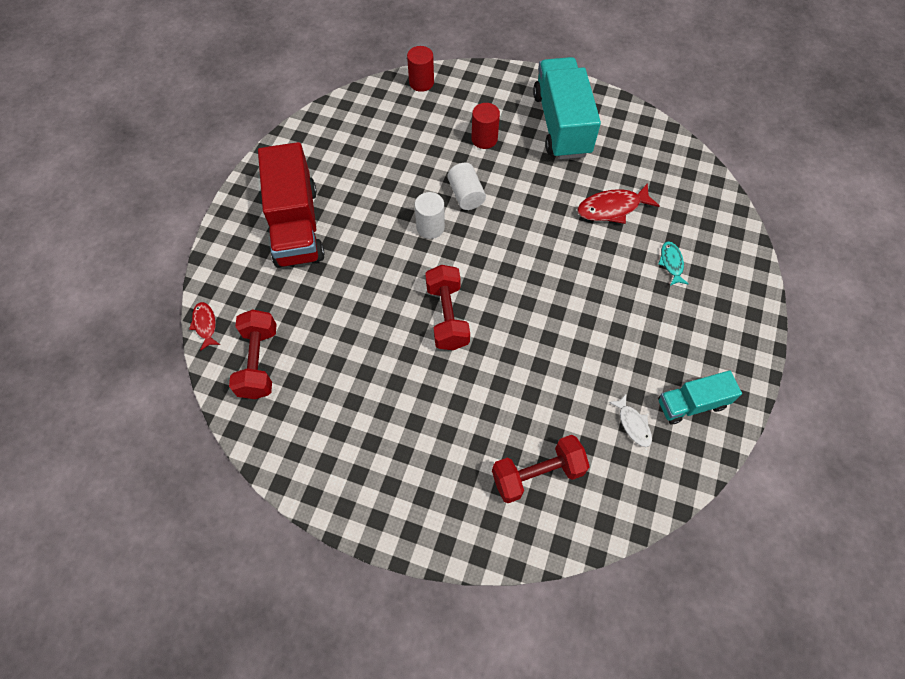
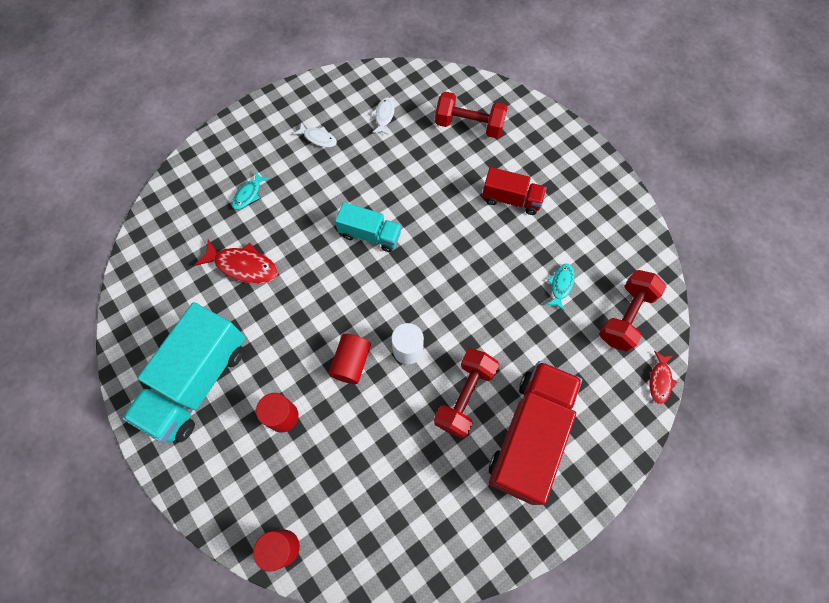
camera: 145 degrees left, 5 degrees up
(334, 355) = (561, 285): none -> turquoise fish
(433, 413) = (511, 199): none -> red truck
(447, 316) = (451, 261): red dumbbell -> red dumbbell (464, 396)
(466, 195) = (351, 362): white cylinder -> red cylinder
(670, 355) = (318, 138): none -> white fish
(691, 404) = (336, 105): turquoise truck -> turquoise truck (370, 235)

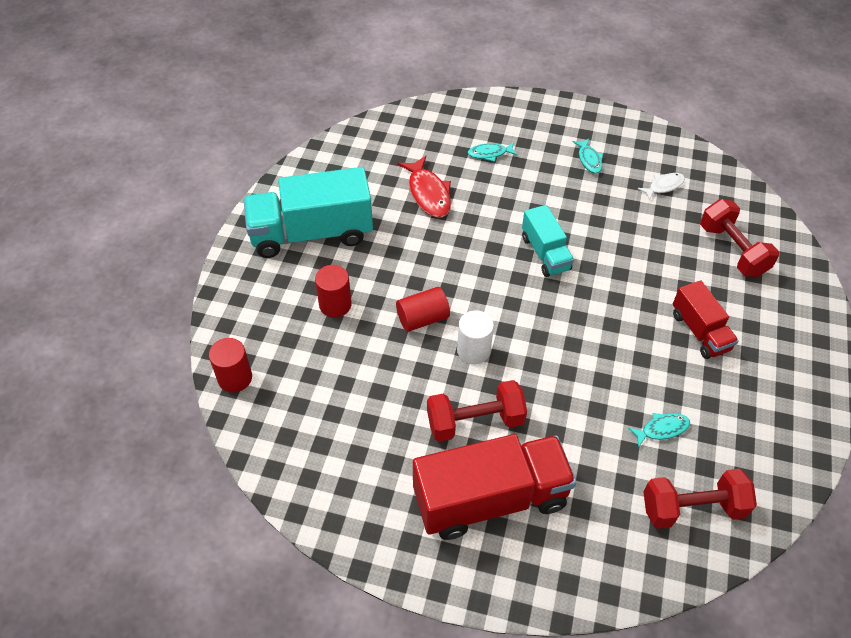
camera: 50 degrees right, 15 degrees down
(318, 138) = (589, 160): white fish -> turquoise fish
(659, 380) = (659, 584): red fish -> none

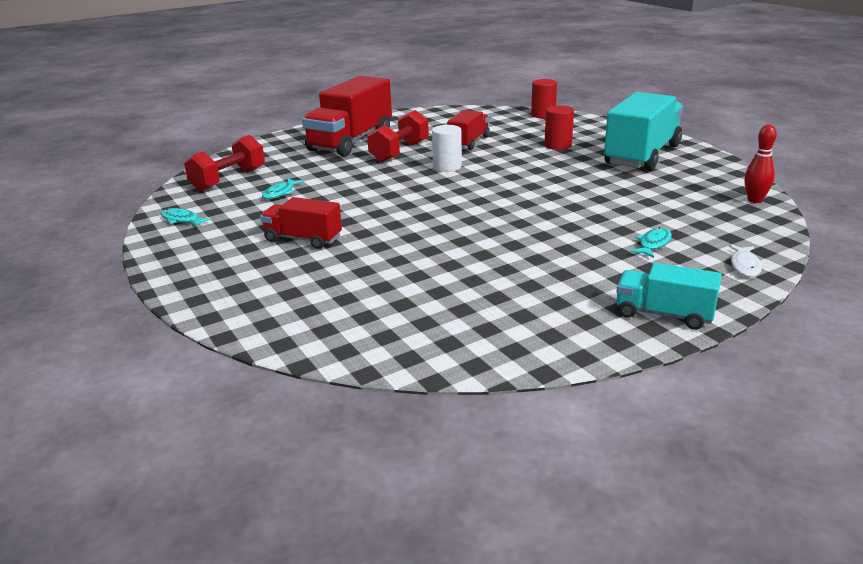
camera: 135 degrees right, 25 degrees down
(360, 137) = (755, 200): none -> red bowling pin
(391, 382) = (468, 142): none -> red truck
(422, 318) = (501, 162): red cylinder -> none
(428, 193) = (631, 202): red fish -> none
(545, 253) = (486, 218): turquoise truck -> turquoise truck (664, 314)
(589, 160) = (571, 289): turquoise fish -> turquoise fish (182, 220)
(663, 186) = (467, 310): white fish -> white fish (745, 266)
(732, 250) = (331, 299): red dumbbell -> none

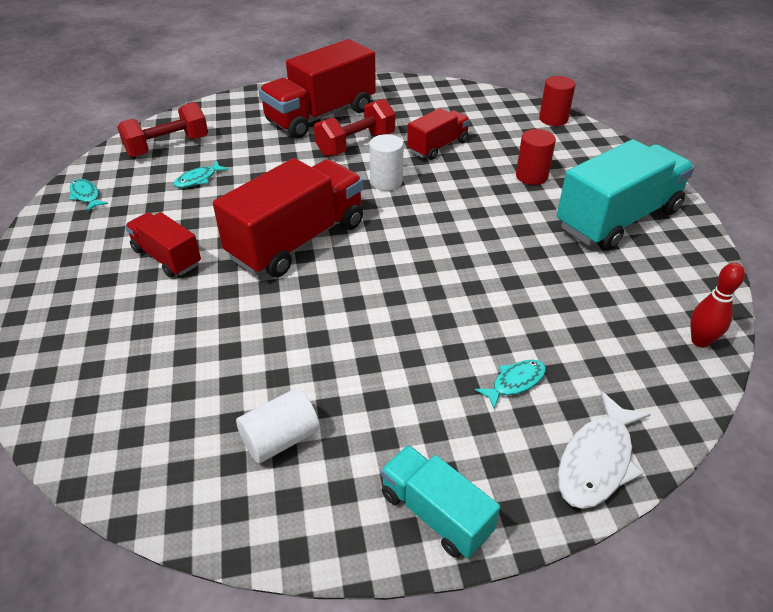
camera: 20 degrees right, 15 degrees up
(408, 209) = (297, 240): none -> red truck
(511, 308) = (280, 439): none -> white cylinder
(745, 266) = (597, 460): white fish -> white fish, size x1.68

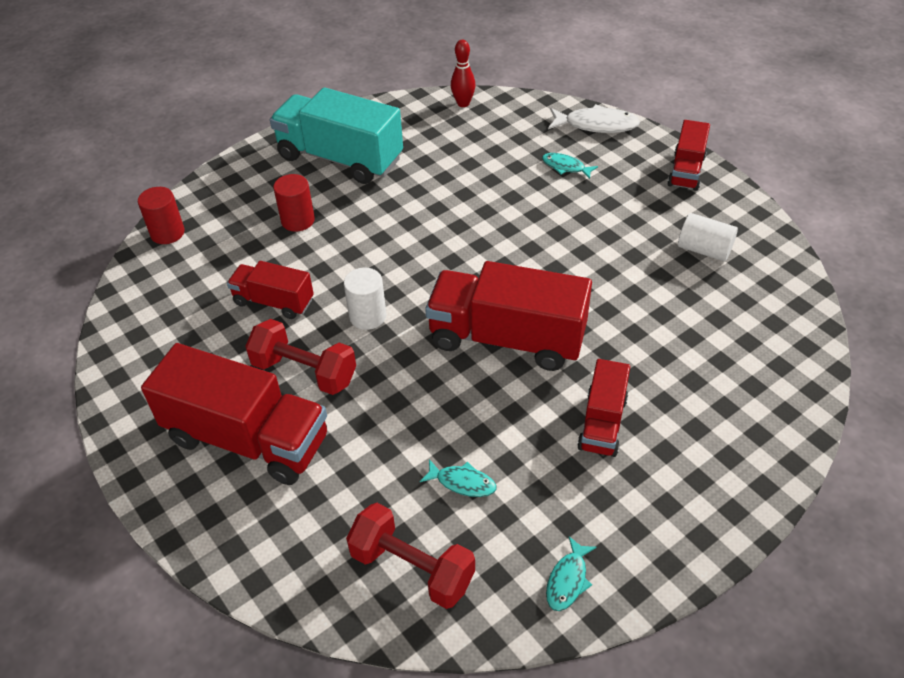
camera: 115 degrees left, 5 degrees up
(435, 513) = (686, 171): turquoise truck -> red truck

